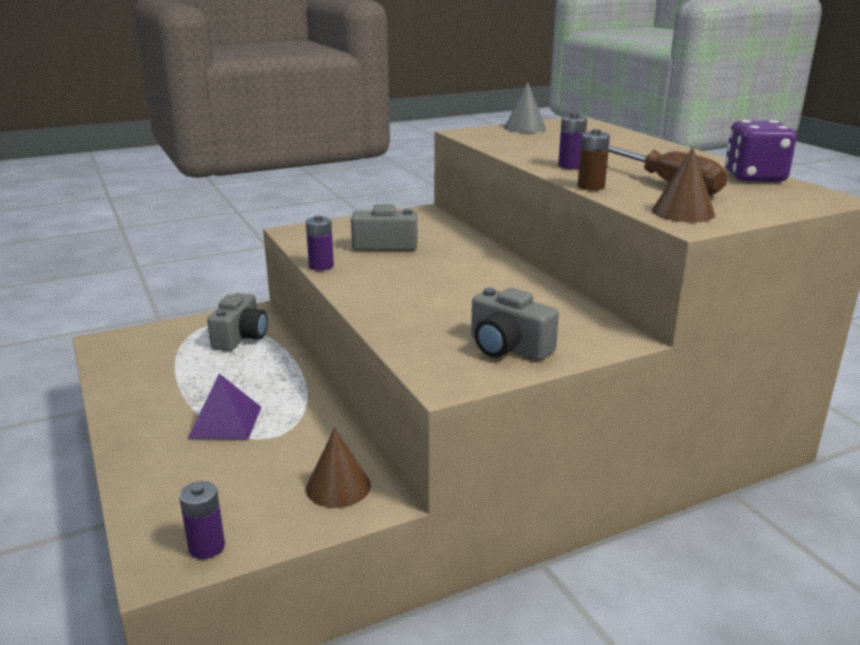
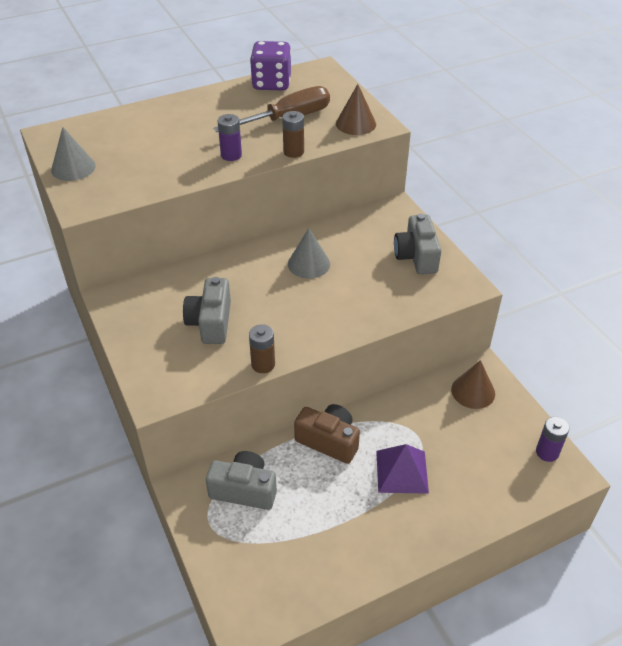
camera: 90 degrees left, 20 degrees up
(284, 379) = (329, 441): none -> brown camera
(321, 266) = (263, 364): purple battery -> brown battery
(482, 284) = (308, 264): none -> grey cone
(508, 347) = (416, 256): grey camera -> grey camera turned 135 degrees clockwise

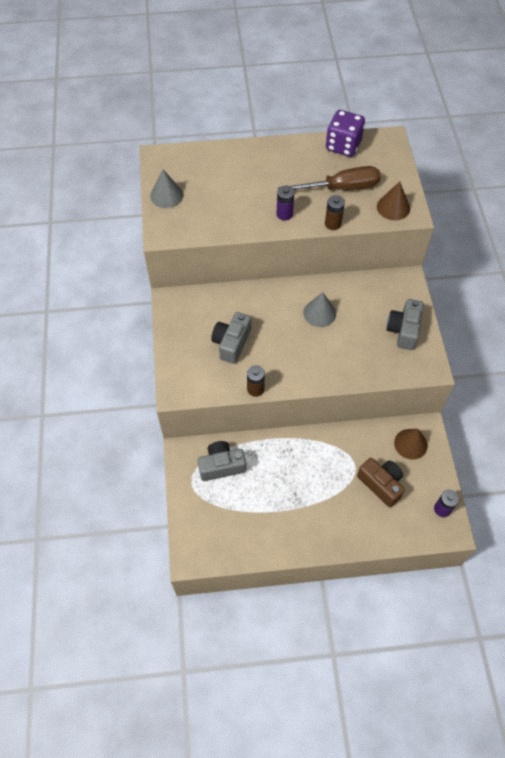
camera: 20 degrees right, 15 degrees up
(244, 490) = (221, 466): grey camera -> grey camera turned 45 degrees counterclockwise
(329, 441) = (291, 449): brown camera -> brown camera (381, 484)
(402, 471) = (332, 488): purple pyramid -> none

